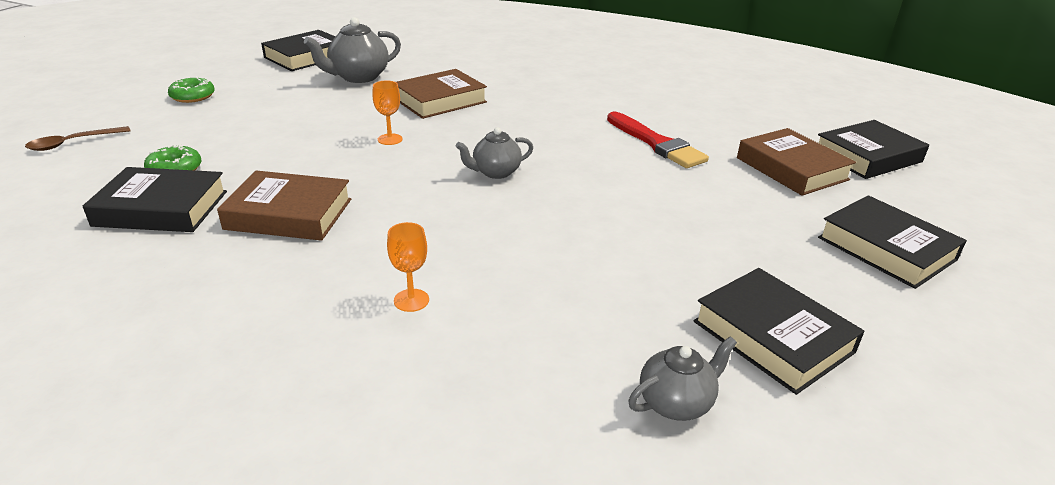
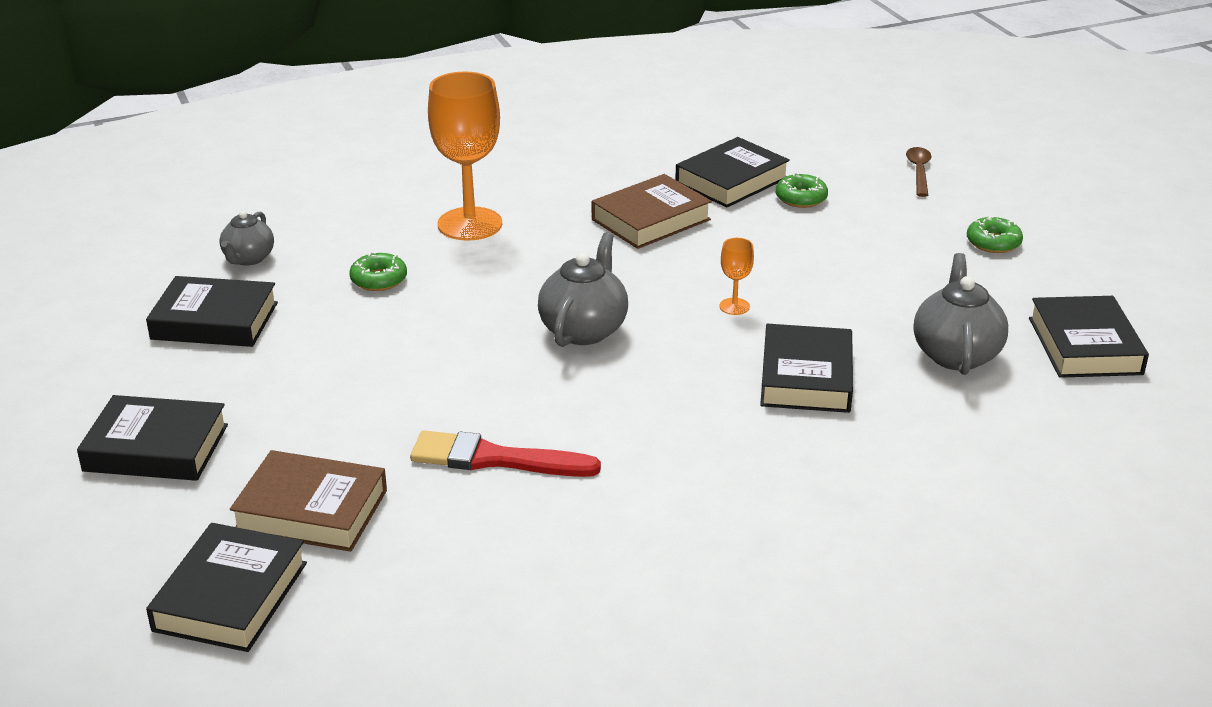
camera: 135 degrees right, 0 degrees up
(411, 300) = (470, 224): orange goblet -> orange goblet, size x2.31
(440, 100) = (806, 377): brown book -> black book
(495, 172) = (584, 329): grey teapot -> grey teapot, size x1.57
(574, 291) = (379, 279): none -> green donut

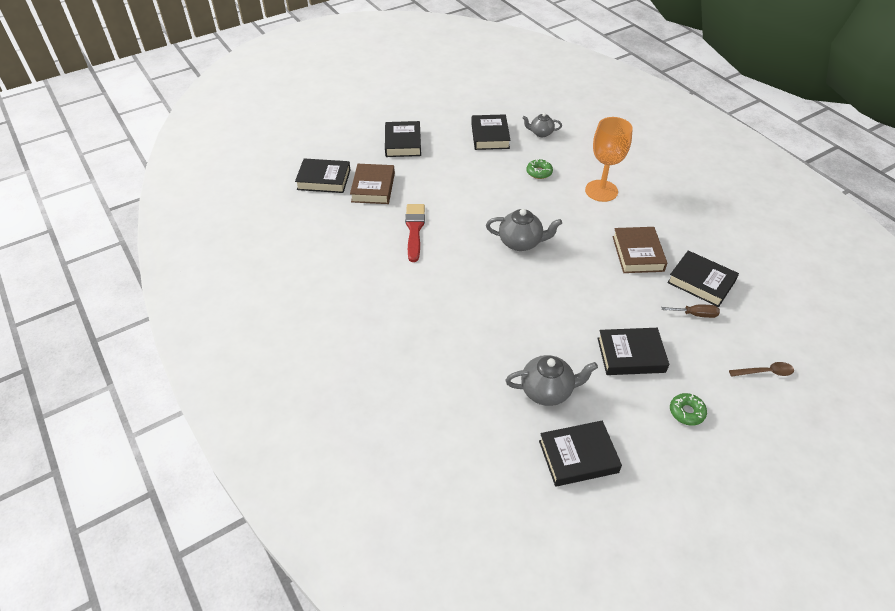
camera: 80 degrees right, 15 degrees up
(651, 219) = (637, 253): brown book -> brown book turned 45 degrees clockwise
(734, 306) = (562, 294): orange goblet -> none
(801, 198) = (696, 314): green donut -> brown screwdriver
(806, 377) = (505, 327): black book -> black book (631, 355)

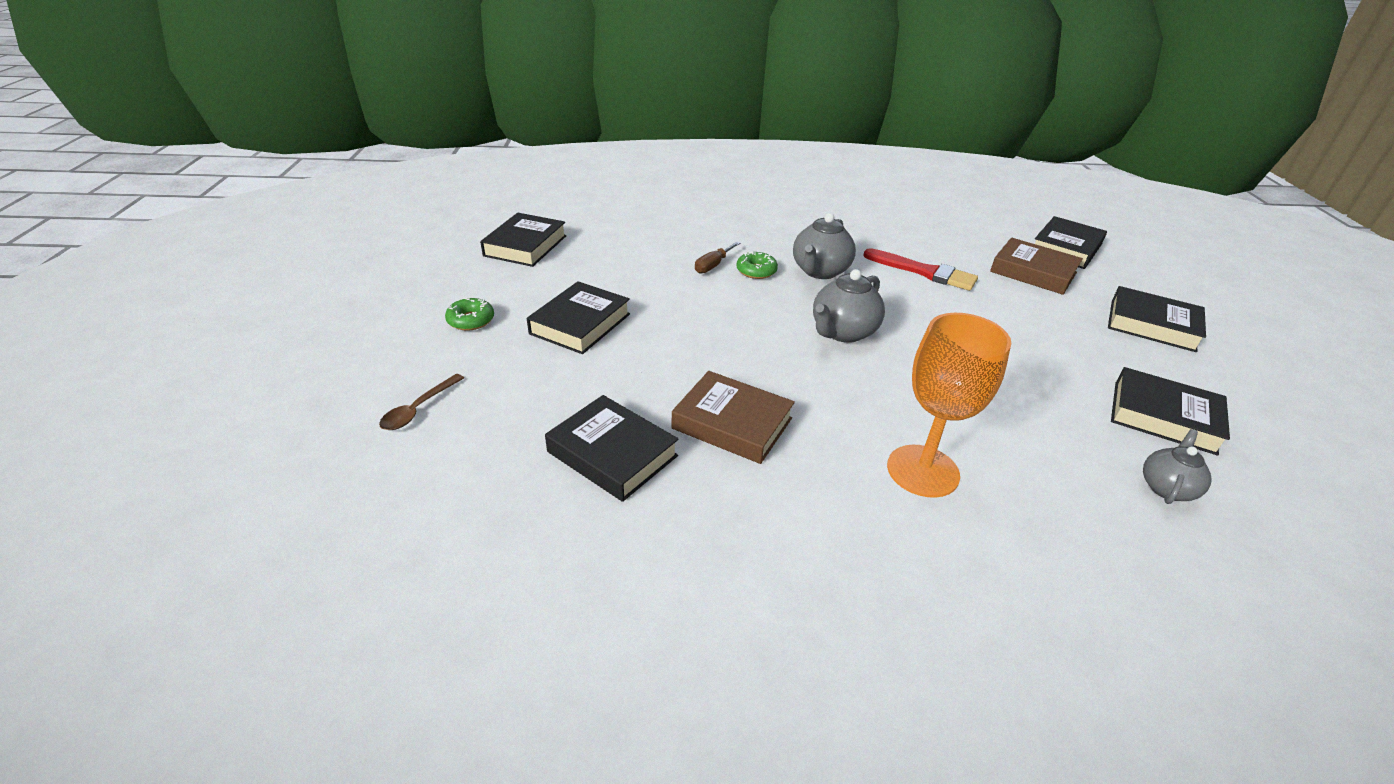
camera: 120 degrees right, 10 degrees down
(539, 172) = (1016, 423): green donut -> green donut (756, 271)
(547, 391) = (607, 259): grey teapot -> grey teapot (820, 271)
(696, 314) = (568, 409): brown screwdriver -> brown screwdriver (713, 265)
(701, 282) = (612, 454): black book -> black book turned 60 degrees clockwise

